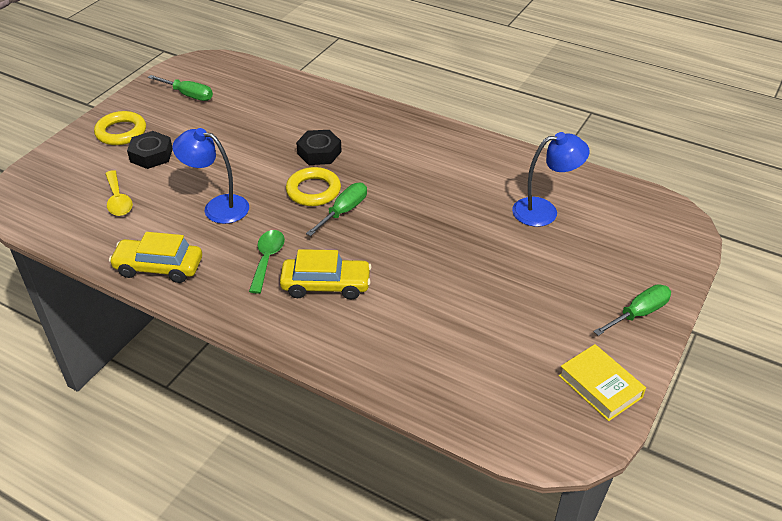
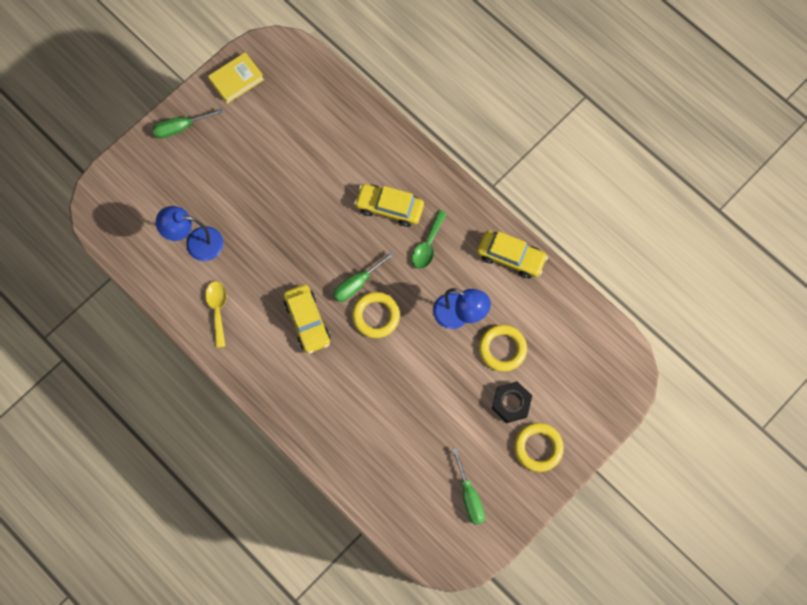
camera: 165 degrees left, 30 degrees up
(118, 200) = (541, 346): yellow spoon -> yellow spoon (217, 310)
(164, 190) = (502, 349): none -> yellow ring
(188, 95) = (469, 496): green screwdriver -> green screwdriver turned 150 degrees counterclockwise
(319, 152) = (359, 367): black nut -> none
(387, 174) = (307, 321): none -> yellow car
(600, 386) = (236, 80): yellow book -> yellow book turned 75 degrees clockwise

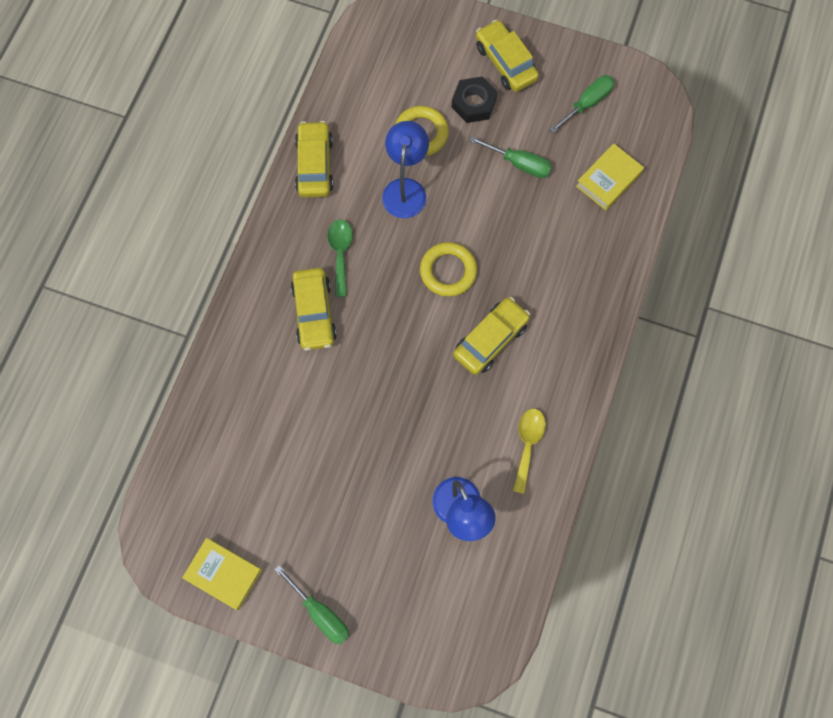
camera: 115 degrees left, 0 degrees up
(217, 310) = (527, 444): yellow spoon -> yellow spoon turned 135 degrees clockwise
(356, 284) = (421, 307): green screwdriver -> green screwdriver (519, 164)
(393, 477) = (608, 180): none -> yellow book
(428, 245) = (340, 253): green spoon -> green spoon turned 90 degrees counterclockwise
(538, 448) = (505, 63): yellow ring -> yellow car

